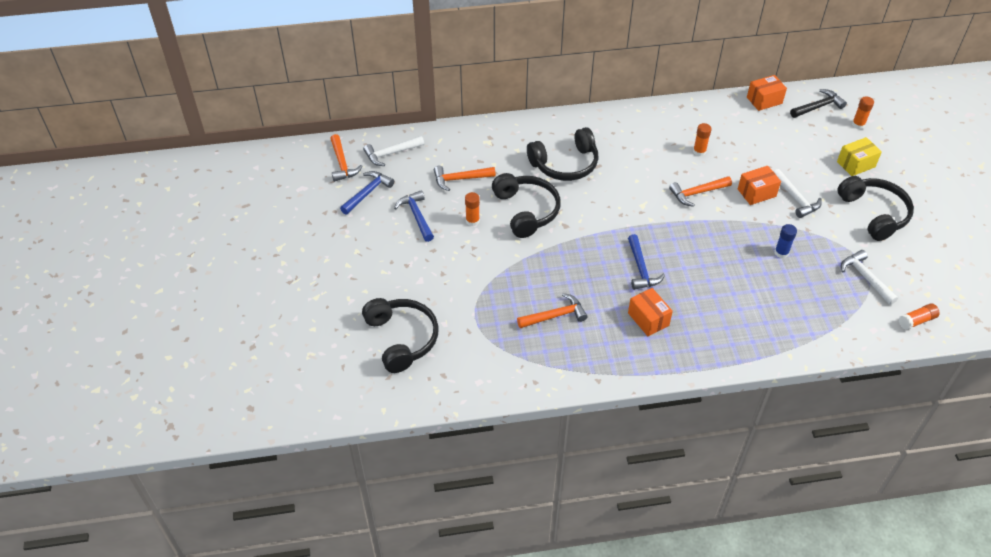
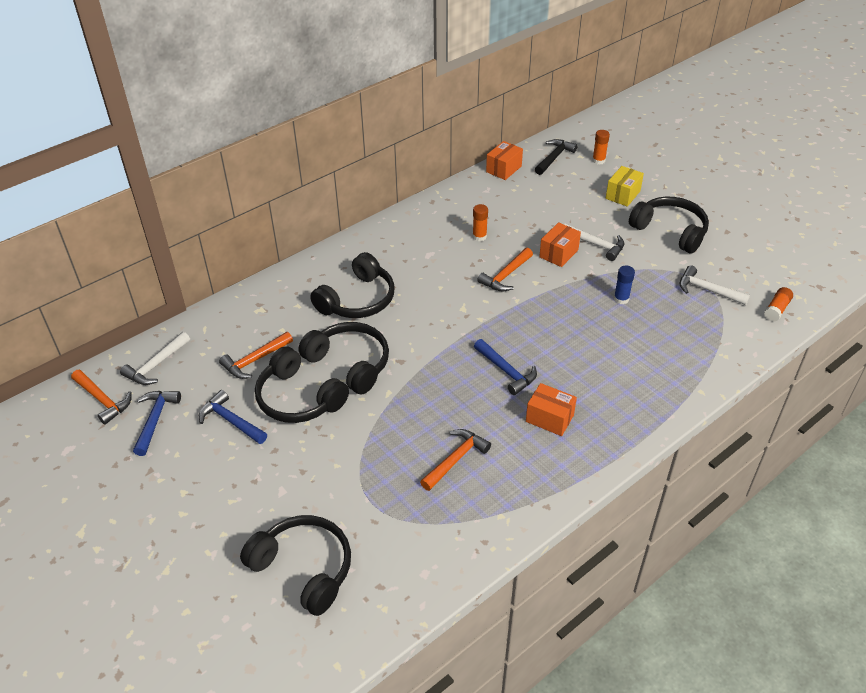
camera: 30 degrees left, 5 degrees down
(472, 221) = (298, 399): orange glue stick -> black headphones

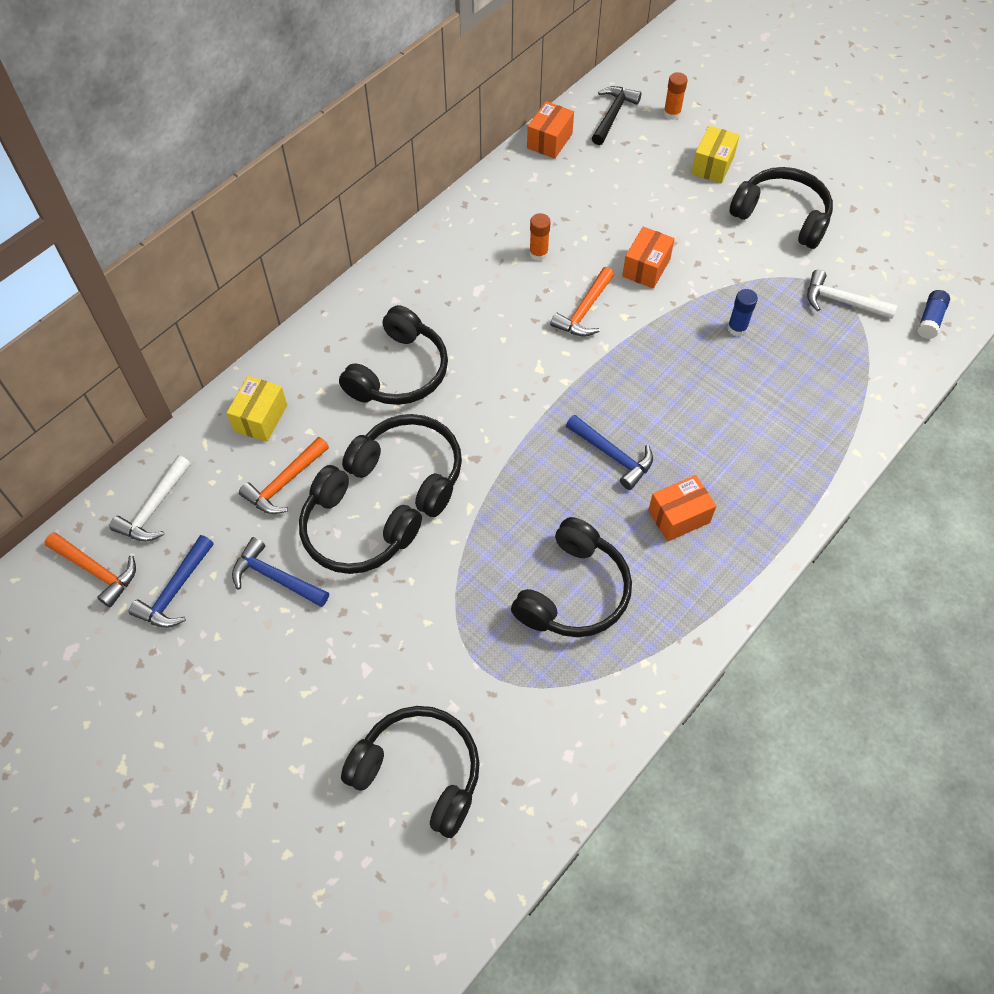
camera: 10 degrees left, 15 degrees up
(155, 420) = (175, 590): blue hammer -> blue hammer turned 150 degrees counterclockwise
(249, 317) = (260, 418): none -> yellow box
(455, 459) = (574, 592): orange hammer -> black headphones
(549, 418) = (679, 516): orange box -> orange box turned 45 degrees counterclockwise
(596, 245) = (691, 248): white hammer -> none
(776, 309) = (930, 320): orange glue stick -> blue glue stick

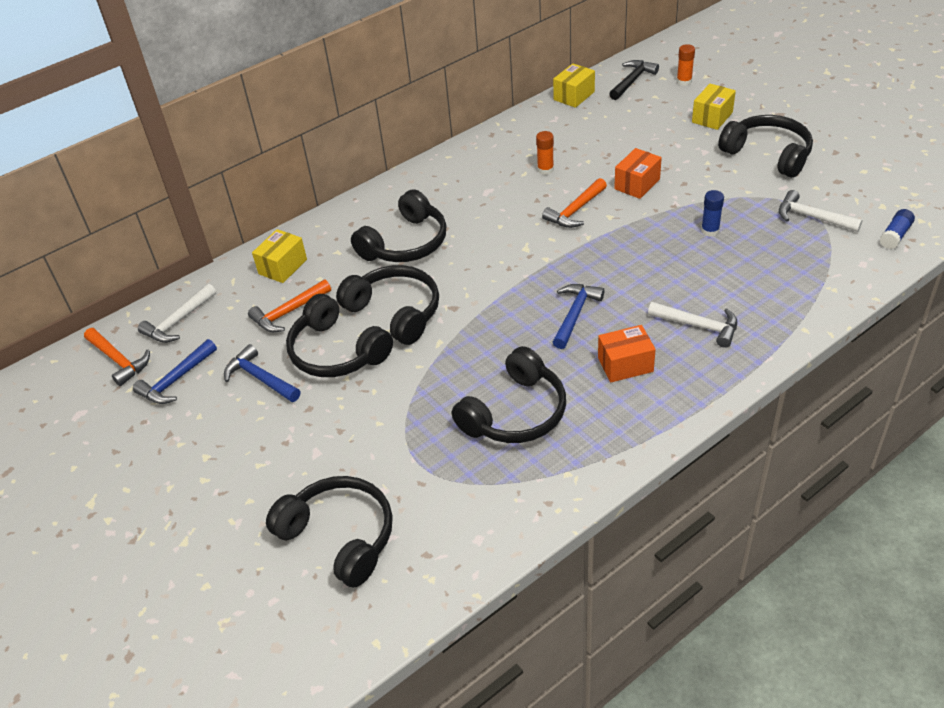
camera: 15 degrees right, 15 degrees down
(549, 141) = (574, 96): orange box -> yellow box
(612, 455) = (575, 315): blue hammer -> blue hammer turned 120 degrees counterclockwise
(746, 458) = (698, 326): none -> white hammer

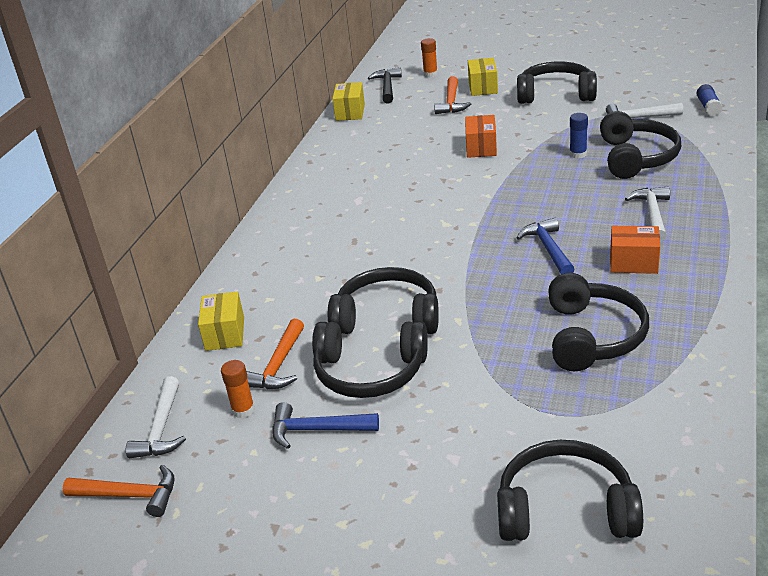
camera: 35 degrees left, 10 degrees down
(176, 380) = (223, 477): blue hammer -> none
(406, 243) = (330, 265): black headphones -> black headphones (637, 157)
(545, 170) = (391, 167): orange glue stick -> orange glue stick (243, 410)
(575, 210) = (454, 183): orange hammer -> orange hammer (451, 102)
(625, 365) = (633, 263): orange box -> orange box turned 60 degrees clockwise
(698, 326) = (652, 214): white hammer -> white hammer turned 75 degrees counterclockwise

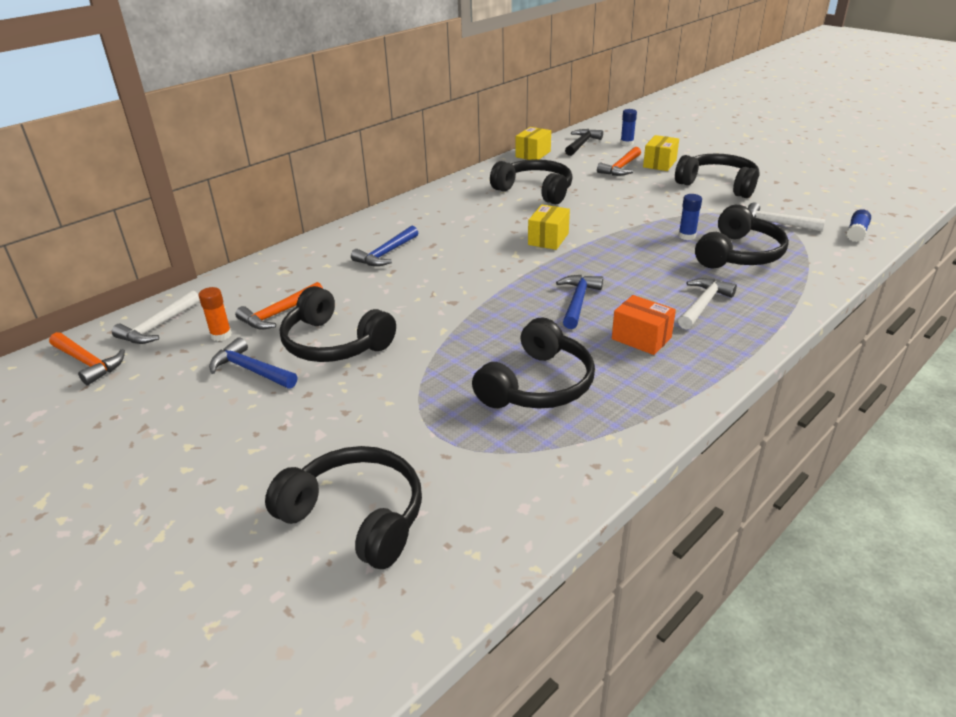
camera: 25 degrees right, 0 degrees up
(225, 334) = (271, 278): yellow box -> yellow box (548, 239)
(317, 266) = (386, 254): none -> blue hammer
(387, 317) = (393, 308): black headphones -> black headphones (535, 190)
(430, 74) = (627, 143): orange glue stick -> blue glue stick
(481, 148) = (608, 207): orange box -> none

